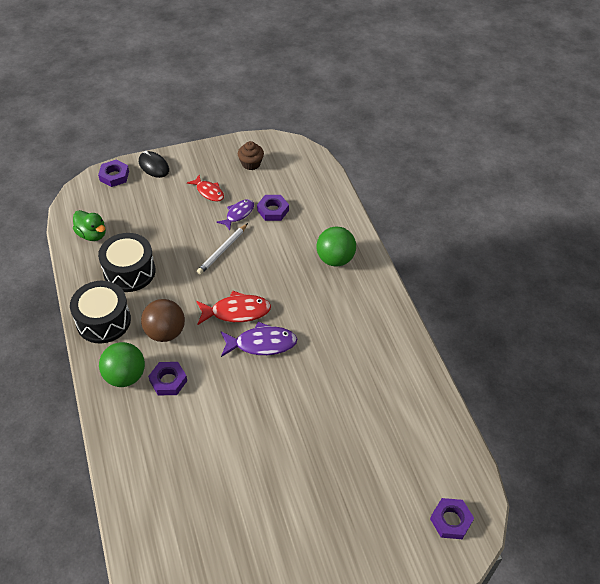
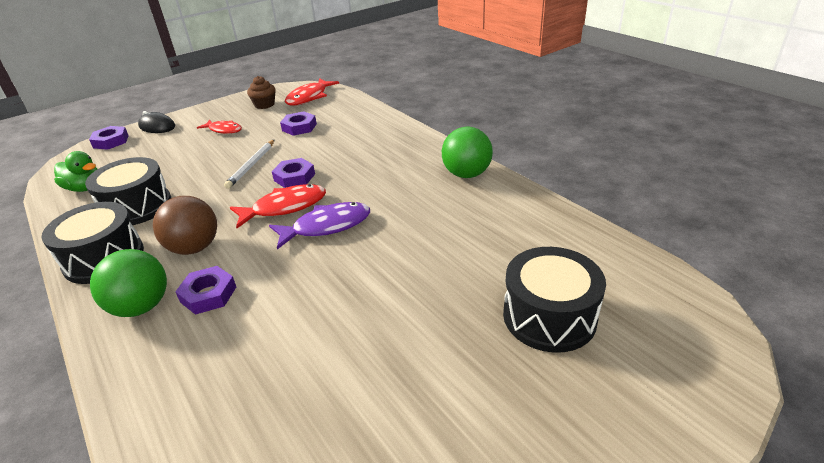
camera: 15 degrees left, 15 degrees down
(238, 214) = (262, 137): purple fish -> none
(293, 165) = (309, 97): none -> red fish
(335, 259) = (382, 144): green ball -> green ball (466, 174)
(377, 478) = (549, 316): none -> black drum
(451, 520) = (679, 333): purple nut -> purple nut (294, 177)

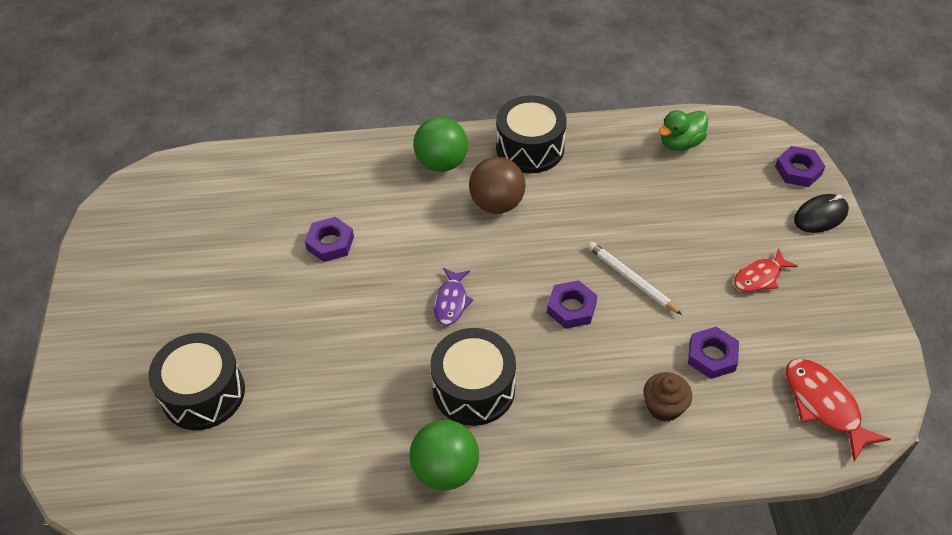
camera: 120 degrees right, 15 degrees up
(137, 207) = (607, 176): black drum -> black drum (474, 389)
(208, 294) = (422, 201): purple nut -> purple nut (330, 243)
(264, 105) = (828, 342): brown cupcake -> brown cupcake (664, 407)
(285, 207) = (513, 281): red fish -> none
(327, 226) = (451, 302): purple fish -> purple fish, size x0.66

